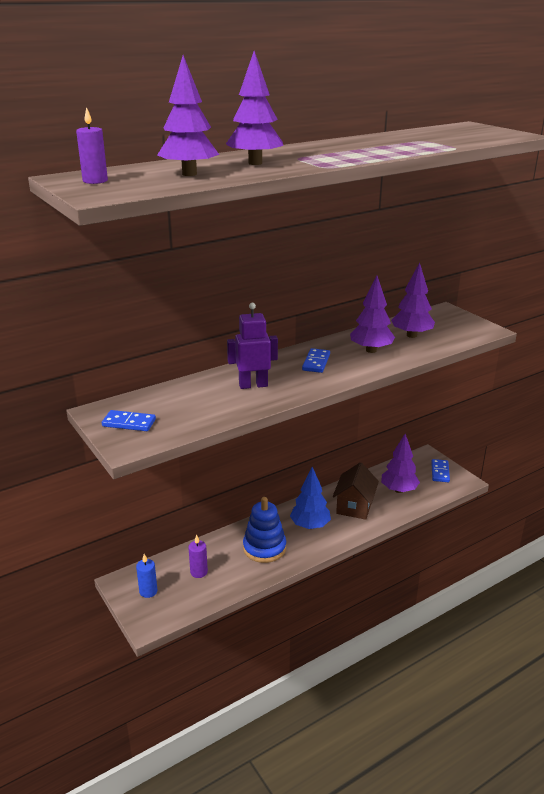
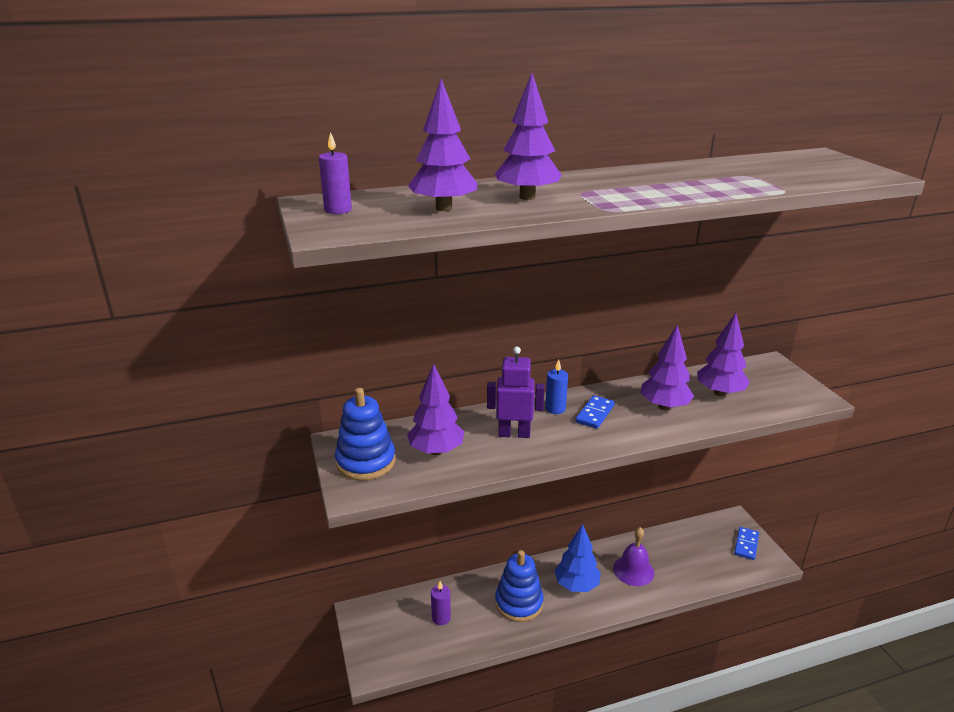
camera: 15 degrees right, 0 degrees up
(129, 423) = (365, 462): blue domino -> blue stacking toy
(148, 591) = (383, 630): blue candle -> blue candle (555, 408)
(354, 506) = (633, 570): brown house -> purple bell
(398, 490) = (690, 559): purple tree -> purple tree (436, 451)

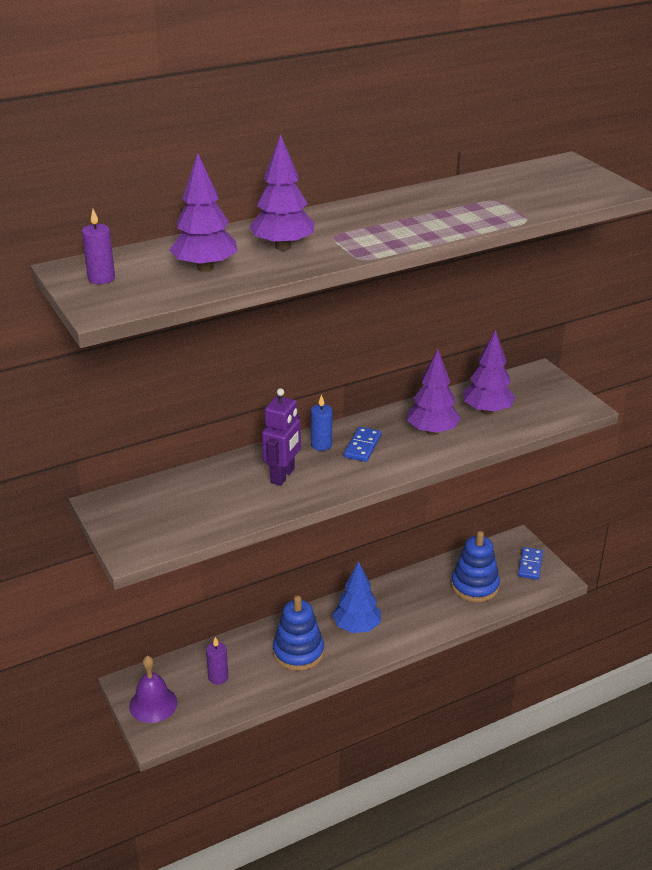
camera: 10 degrees left, 5 degrees up
(365, 462) = (136, 521): blue stacking toy -> blue stacking toy (474, 586)
(436, 451) = (206, 502): purple tree -> none
(514, 434) = (283, 476): purple robot -> purple robot turned 120 degrees clockwise
(633, 570) = (415, 605): purple bell -> purple bell (153, 704)

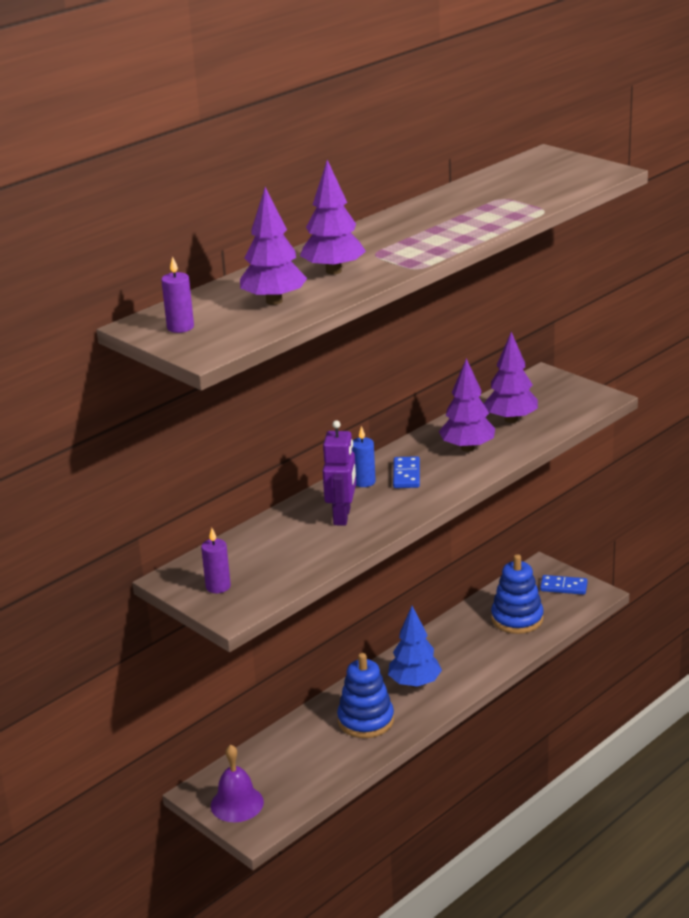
camera: 15 degrees left, 5 degrees down
(218, 677) = (293, 763): purple candle -> purple candle (218, 586)
(530, 565) = (563, 587): blue domino -> blue domino turned 75 degrees counterclockwise

